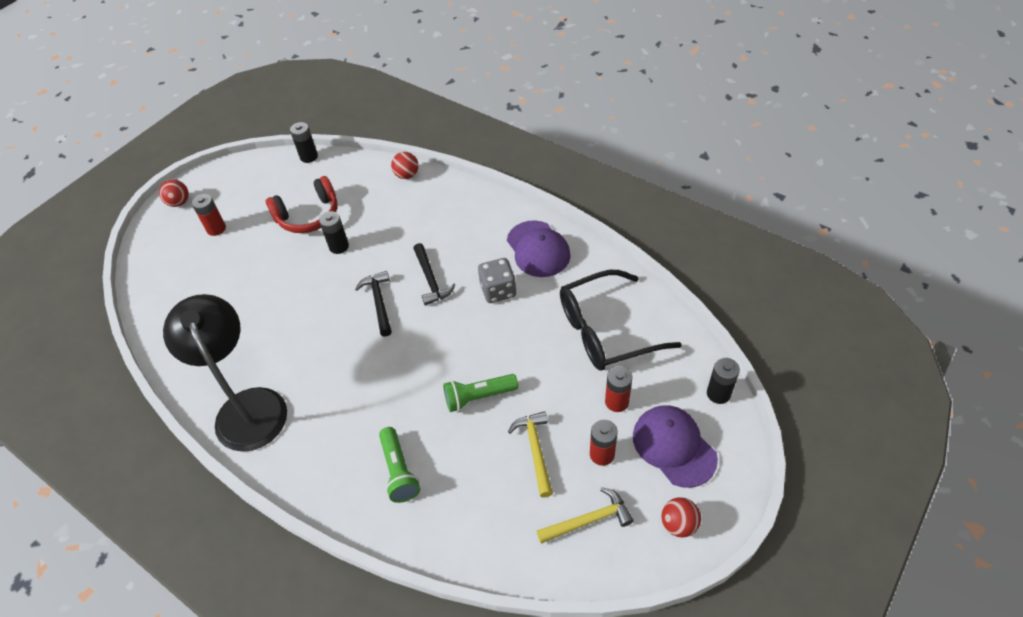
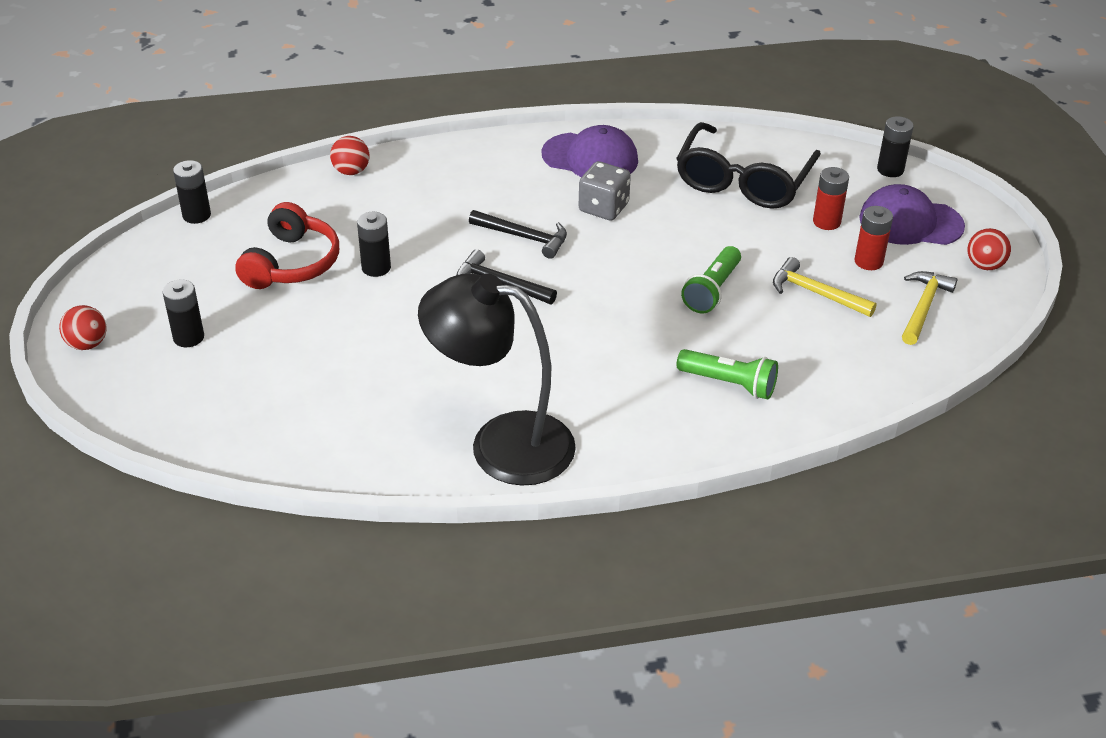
camera: 50 degrees left, 10 degrees down
(216, 228) = (188, 337): red battery -> black battery

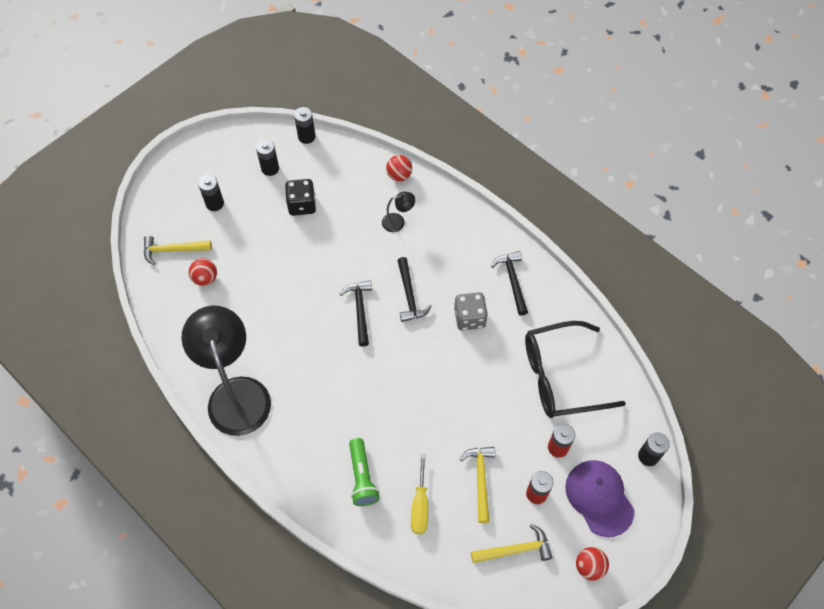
camera: 55 degrees right, 20 degrees up
(87, 344) = (180, 167): red ball -> red ball (205, 278)
(210, 409) = (173, 250): none -> yellow hammer
(292, 263) = (302, 205): red headphones -> black dice
(376, 268) = (328, 244): black battery -> black battery (270, 168)
(414, 200) = (398, 222): none -> black lamp
(590, 157) = (512, 281): purple cap -> black hammer
(712, 291) = (438, 421): green flashlight -> none
(808, 353) = (420, 505): none -> yellow screwdriver

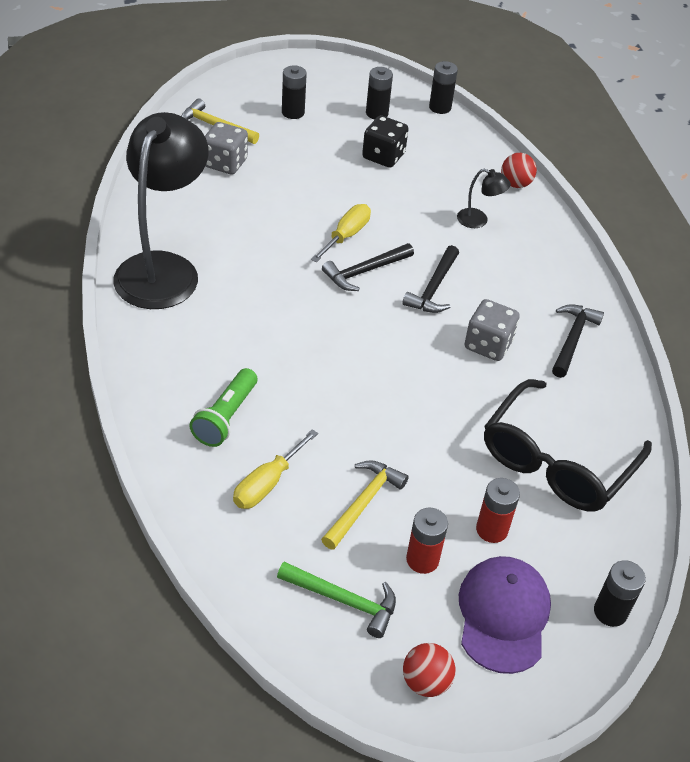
camera: 30 degrees right, 15 degrees down
(205, 278) = (225, 163): red ball -> grey dice
(328, 288) = (346, 236): none -> yellow screwdriver
(360, 310) = (364, 271): black hammer -> black hammer turned 150 degrees counterclockwise
(515, 550) = (343, 601): yellow hammer -> green hammer
(560, 376) = (556, 461): black glasses -> black glasses turned 75 degrees counterclockwise

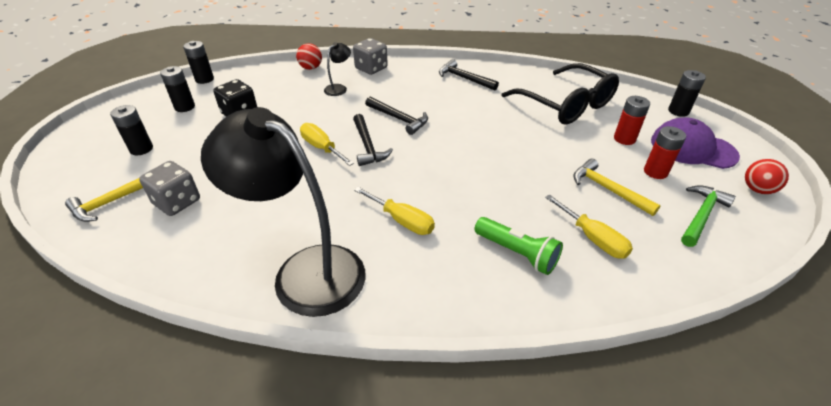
camera: 70 degrees left, 5 degrees down
(247, 321) = (402, 221): none -> yellow screwdriver
(488, 345) = (461, 108): grey dice -> grey dice (371, 68)

